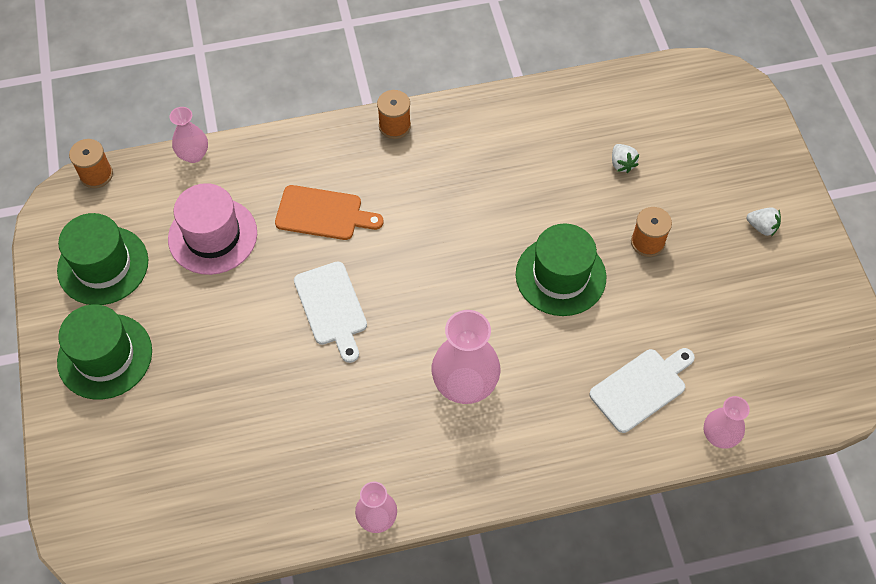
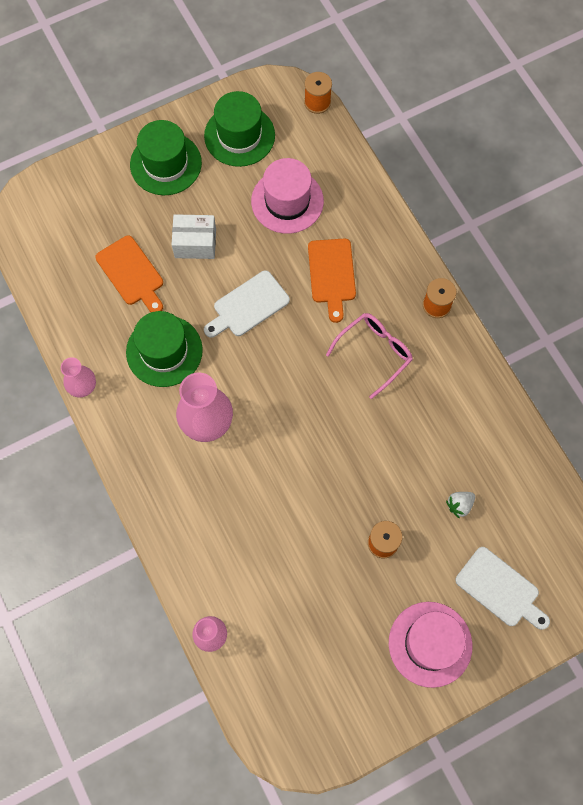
camera: 75 degrees right, 10 degrees up
(193, 155) = (357, 163): pink vase -> none
(229, 346) = (195, 243): none -> white box
(242, 428) = (131, 273): none -> orange cutting board
(431, 197) = (374, 353): none -> pink glasses
(560, 276) = (327, 475): green hat -> green hat (164, 351)
(641, 388) = (239, 563): white cutting board -> white cutting board (500, 589)
(762, 227) = (430, 644): white strawberry -> pink hat

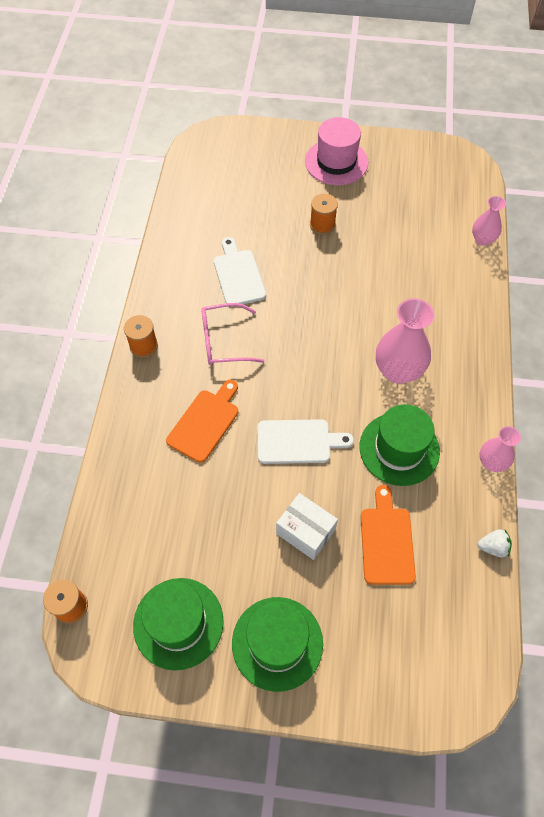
camera: 145 degrees left, 10 degrees down
(287, 201) = (188, 516): pink hat -> none
(459, 505) = (251, 216): white strawberry -> white strawberry (493, 547)
(500, 589) = (267, 163): white cutting board -> white cutting board (238, 275)

